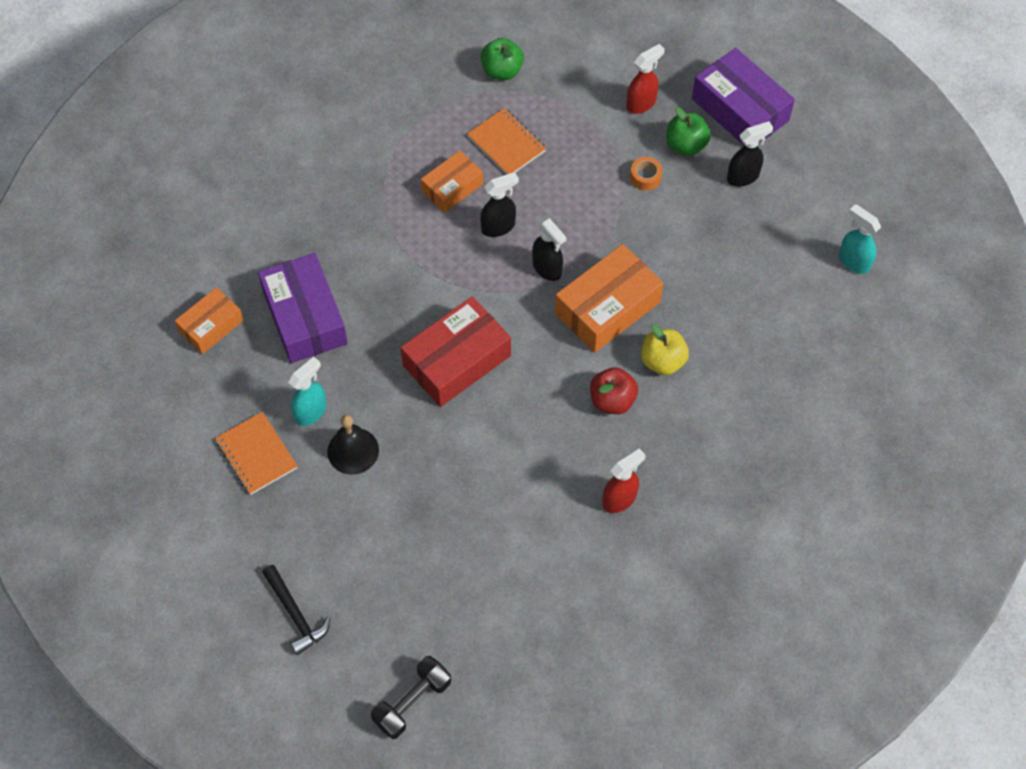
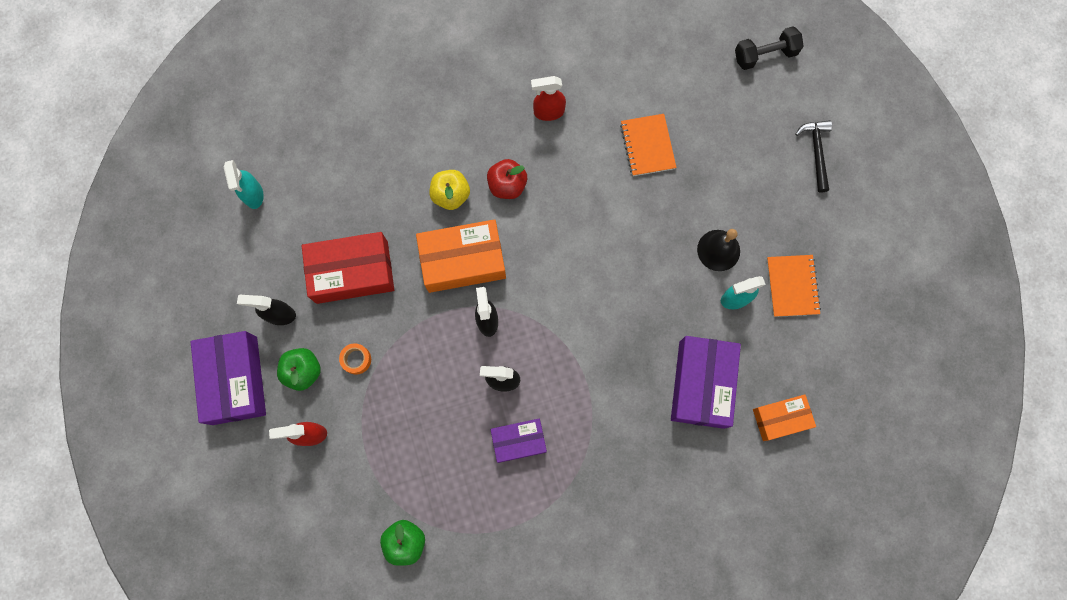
camera: 150 degrees left, 15 degrees up
(452, 187) = (518, 441): orange box -> purple box
(457, 360) = (602, 280): red box -> red box (352, 272)
(506, 144) = (448, 459): orange notebook -> orange notebook (647, 146)

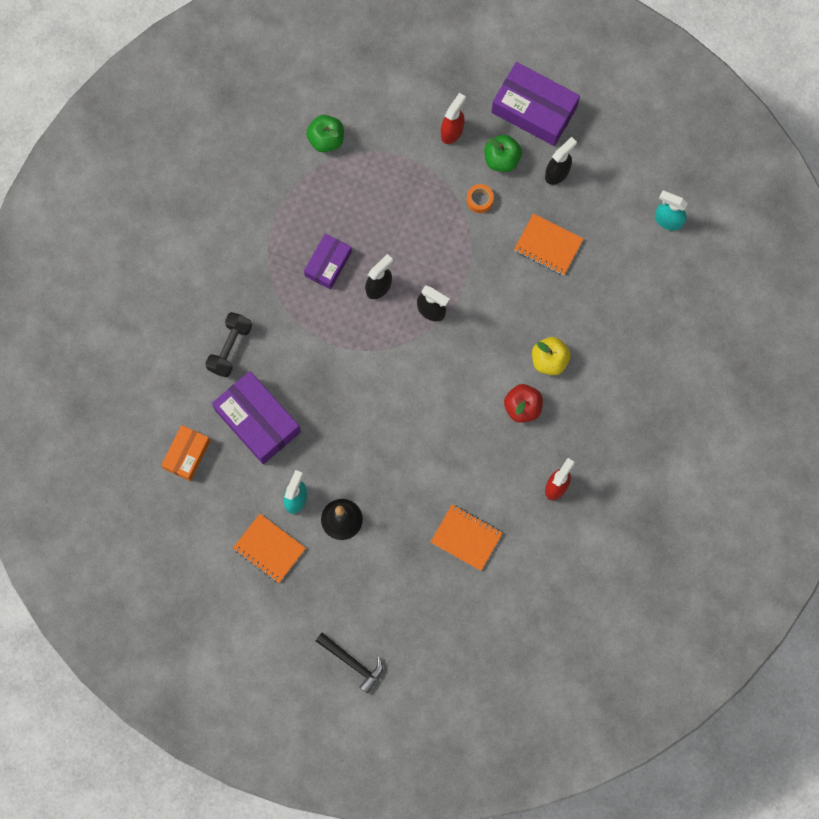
camera: 130 degrees right, 0 degrees up
(352, 272) = (548, 245): red box -> orange notebook
(463, 260) = (491, 329): orange box -> none
(765, 55) = (464, 697): black dumbbell -> black dumbbell (230, 348)

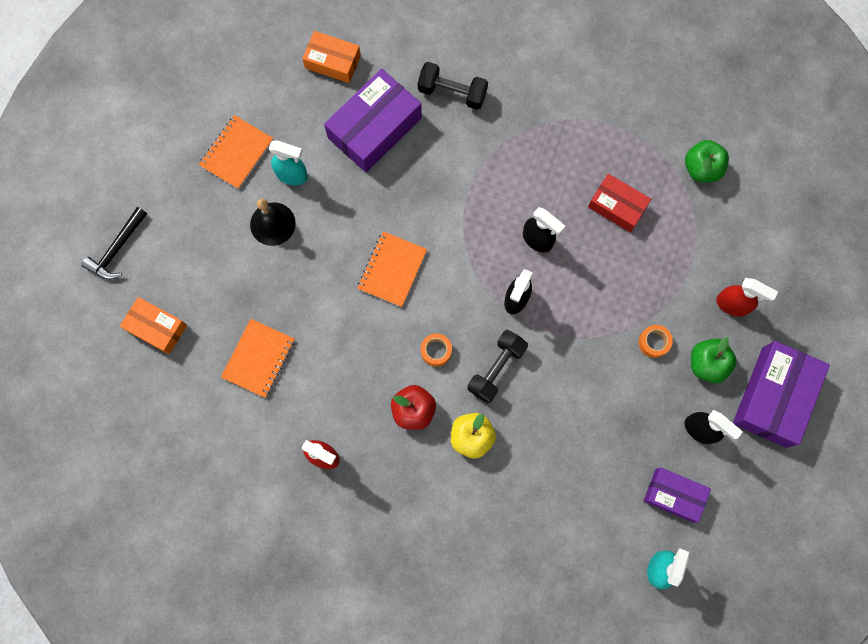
camera: 85 degrees right, 0 degrees up
(328, 264) = (557, 183): purple box -> purple box (674, 495)
(354, 215) = (617, 206): none -> red box
(430, 628) = (156, 328): none -> orange box
(472, 383) = (436, 351): none -> orange tape
(492, 333) = (496, 369): none -> black dumbbell
(548, 245) = (609, 425): orange notebook -> orange notebook (392, 270)

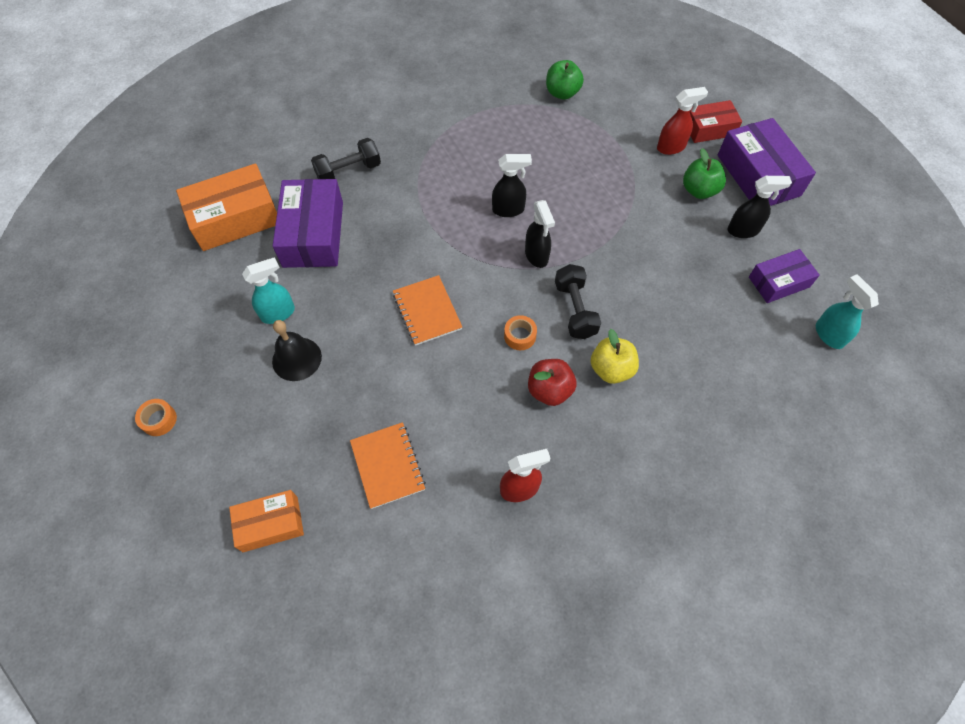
camera: 45 degrees left, 15 degrees down
(117, 249) = (170, 493): black hammer -> none
(237, 153) = (214, 335): orange notebook -> none
(332, 62) = (235, 218): orange box -> orange box, size x1.66
(617, 206) = (536, 151): red box -> red box (709, 129)
(653, 342) = (653, 206): orange tape -> orange tape (159, 420)

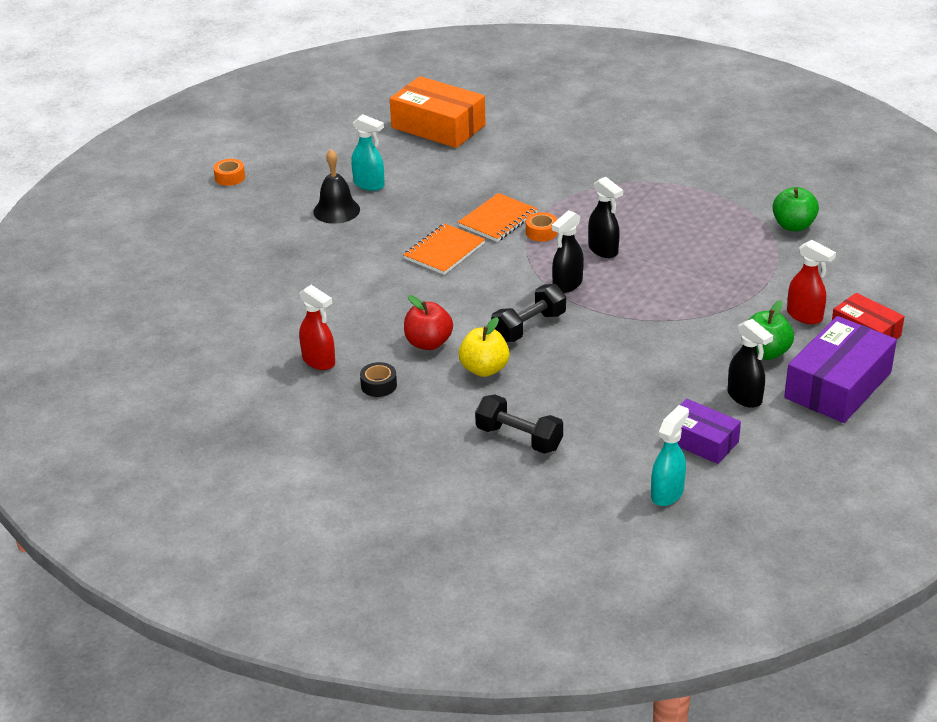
camera: 60 degrees right, 25 degrees down
(270, 524) = (190, 259): orange box -> none
(313, 234) = (463, 167): purple box -> none
(348, 171) = (548, 155): black dumbbell -> black dumbbell (519, 438)
(387, 466) = (282, 290): orange notebook -> orange notebook (498, 220)
(520, 336) = (468, 307): orange tape -> orange tape (541, 232)
(585, 458) = (379, 385): none -> black tape

